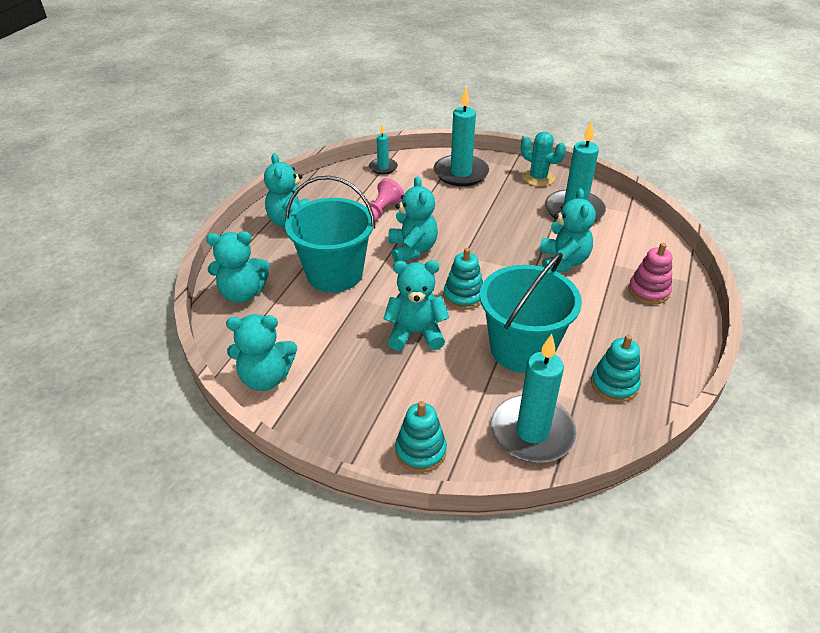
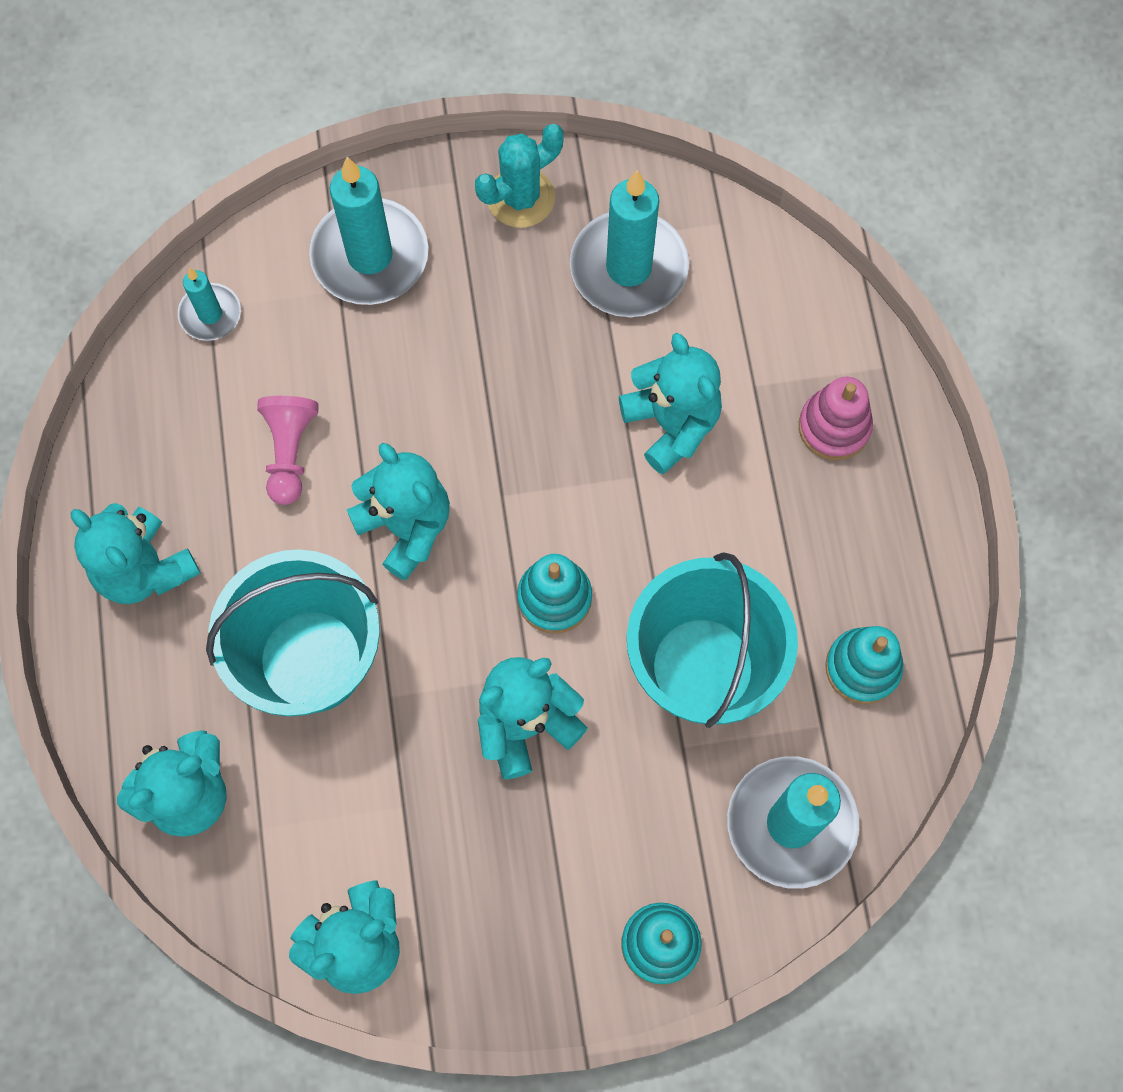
camera: 30 degrees left, 30 degrees up
(538, 178) = (521, 198): turquoise cactus -> turquoise cactus turned 45 degrees counterclockwise

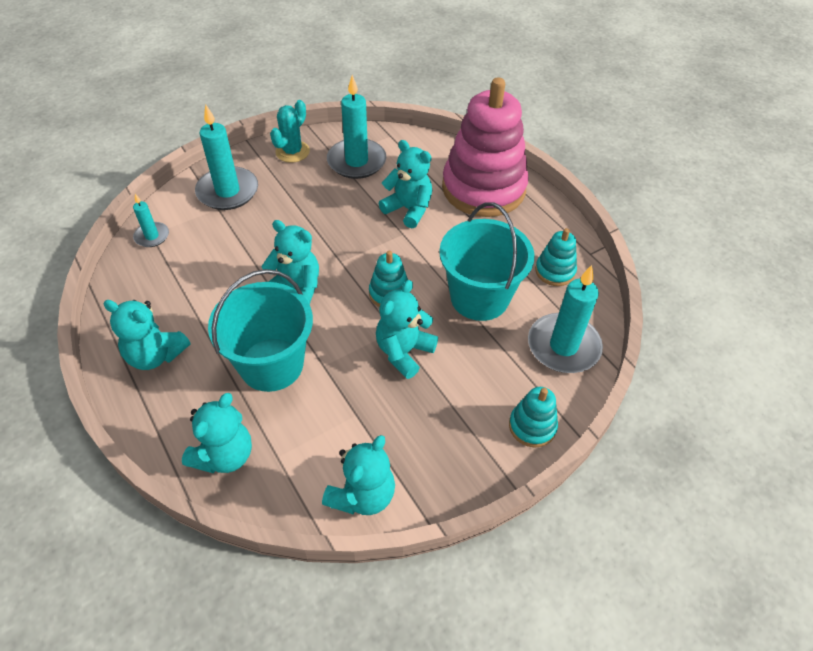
camera: 25 degrees left, 20 degrees down
(289, 452) = (219, 278): pink pawn -> none
(834, 427) = (483, 188): pink stacking toy -> pink stacking toy, size x2.32

